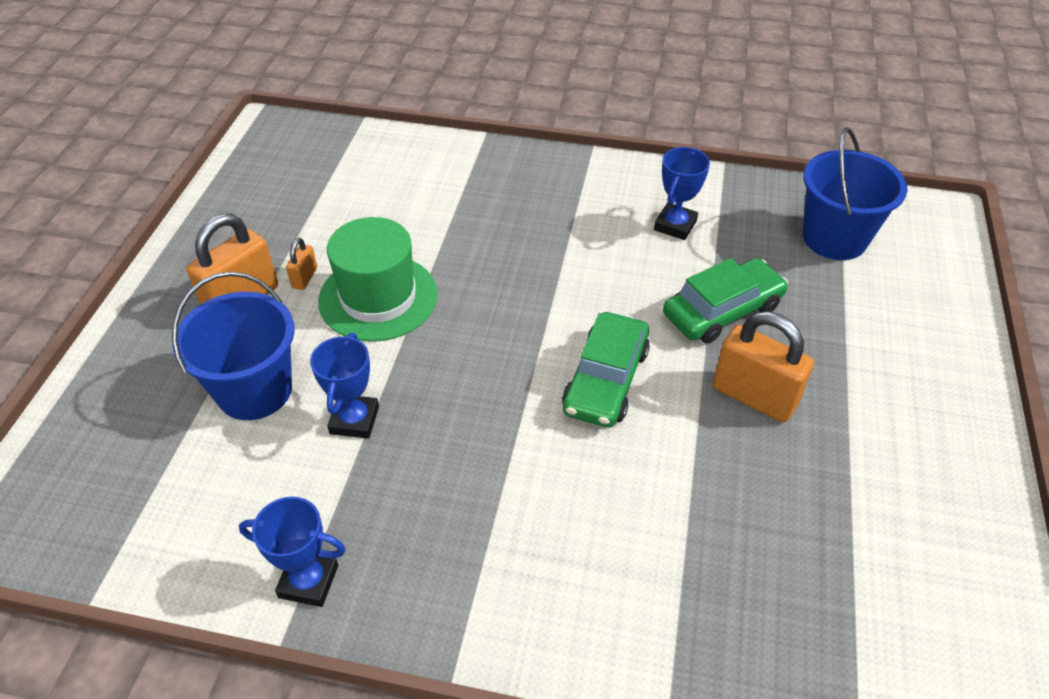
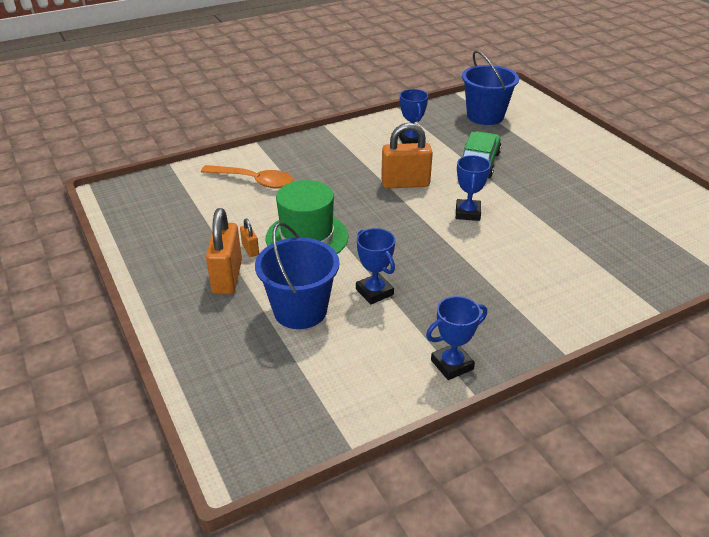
camera: 40 degrees left, 10 degrees down
(418, 187) = (254, 181): none -> orange spoon
(605, 380) = (467, 213): green car -> blue trophy
(754, 396) = (535, 187): orange padlock -> orange padlock (405, 183)

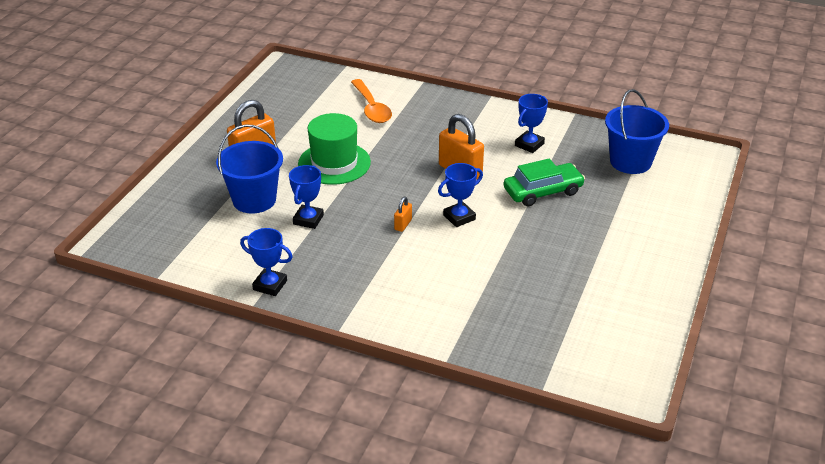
camera: 50 degrees right, 0 degrees up
(250, 249) = (292, 149): orange padlock -> orange padlock (403, 224)

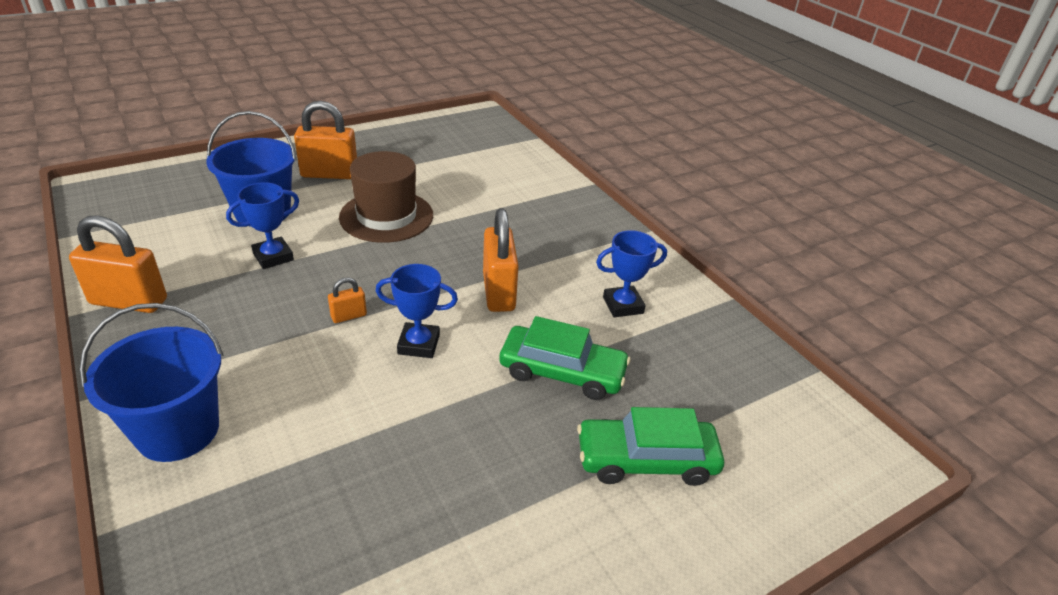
camera: 35 degrees right, 0 degrees up
(270, 285) = (129, 301): blue trophy -> orange padlock
(334, 163) = (386, 216): green hat -> brown hat
(371, 108) = (503, 184): orange spoon -> none
(623, 207) = (646, 460): none -> green car
(630, 162) = (736, 401): blue bucket -> blue bucket (178, 430)

